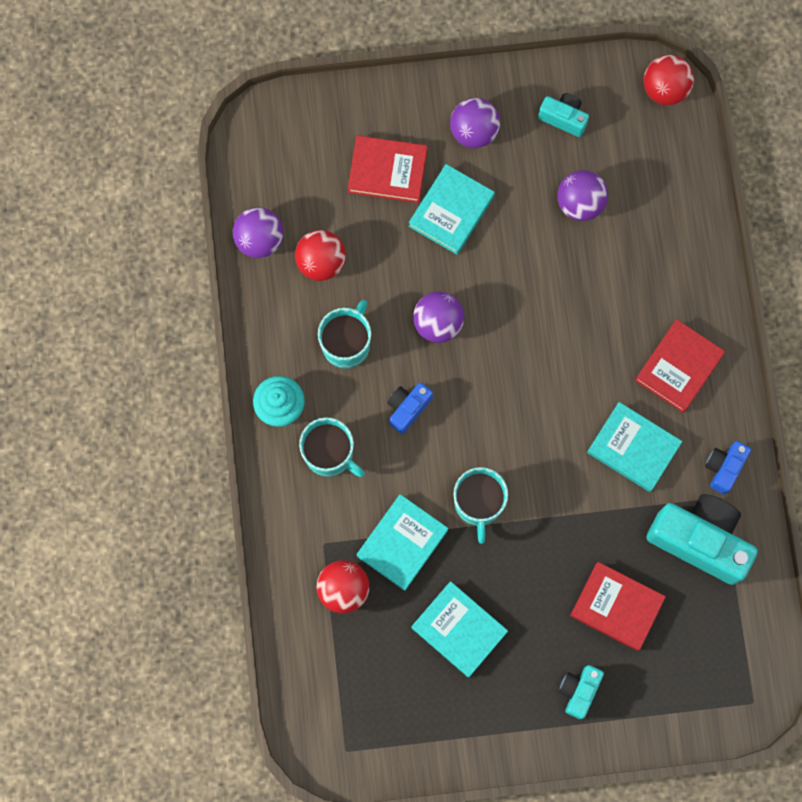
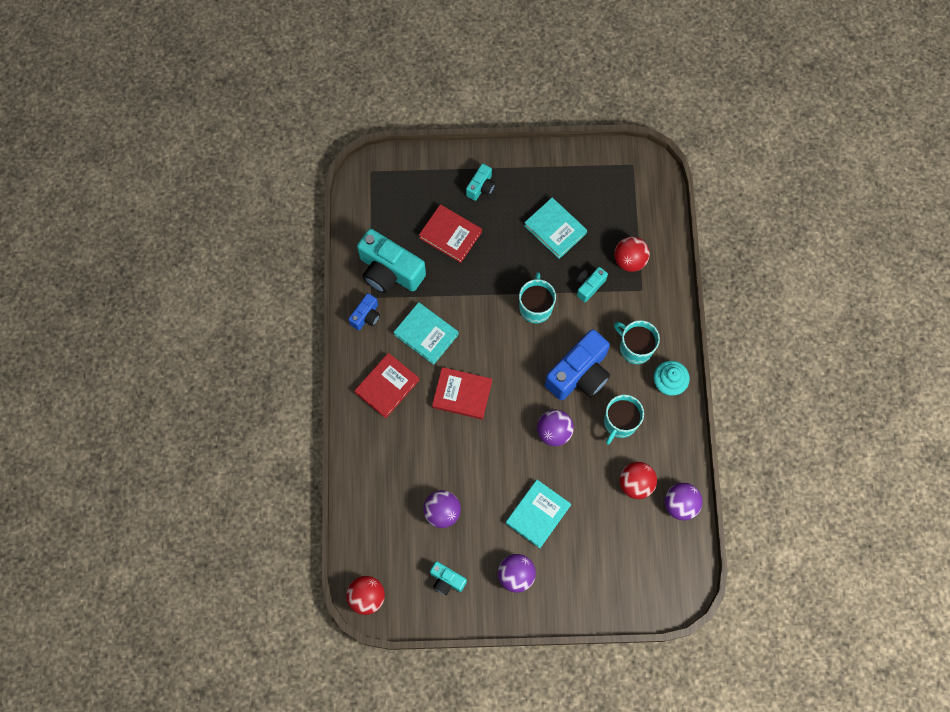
camera: 175 degrees left, 5 degrees down
(387, 171) = (583, 549): red book -> red book (462, 394)
(402, 543) = (589, 286): turquoise book -> turquoise camera
(407, 408) = (579, 374): blue camera -> blue camera, size x1.99

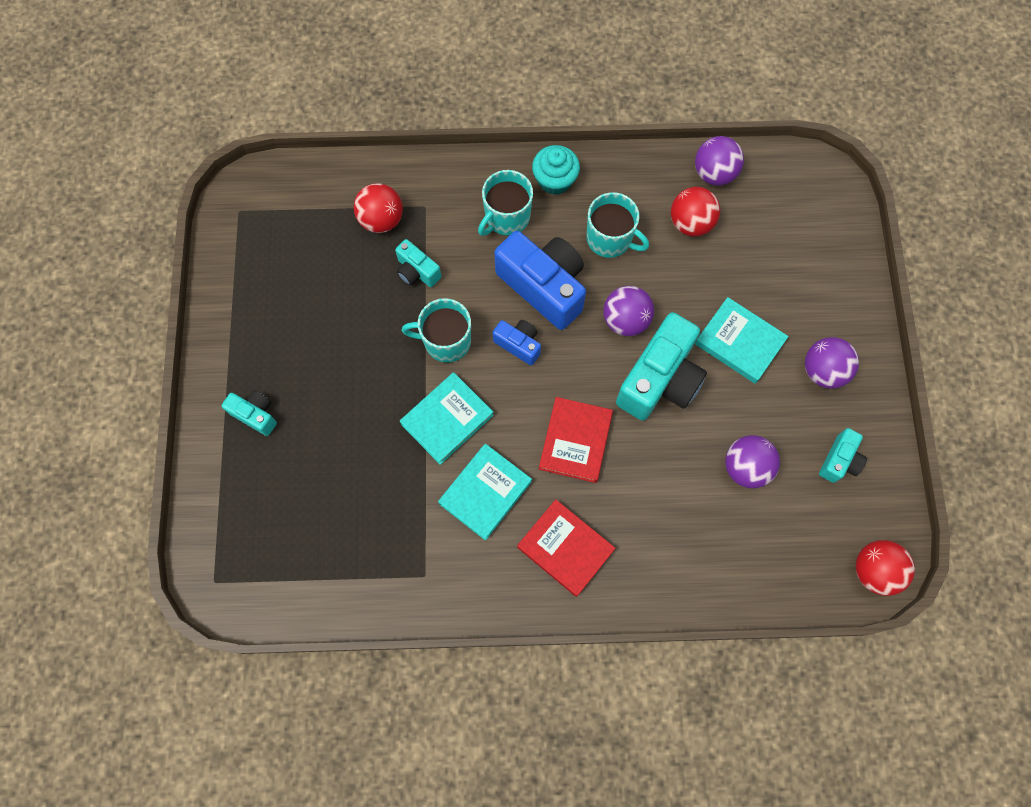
camera: 90 degrees left, 0 degrees up
(366, 316) = (455, 582): blue camera -> blue camera (518, 344)
(389, 271) = (384, 548): turquoise camera -> turquoise camera (660, 380)
(450, 235) = (329, 459): red book -> none
(555, 229) = (330, 313): turquoise book -> turquoise book (447, 419)

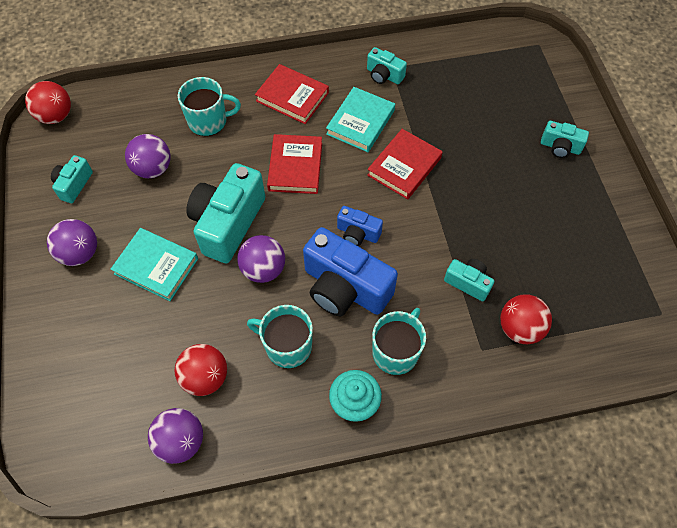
camera: 170 degrees right, 10 degrees down
(438, 564) = (384, 75): none -> turquoise camera
(446, 341) = (423, 226): turquoise mug -> turquoise mug (208, 121)
(447, 419) = (404, 166): turquoise book -> red book

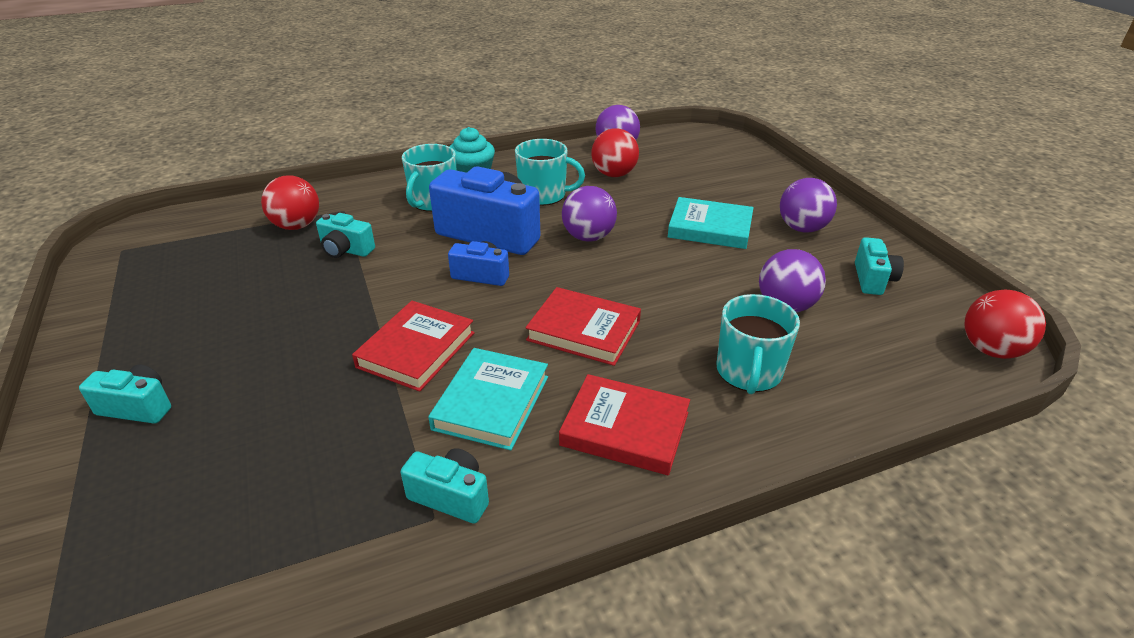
camera: 170 degrees right, 25 degrees down
(208, 121) = (748, 372): turquoise mug -> turquoise mug turned 60 degrees counterclockwise
(228, 223) = (649, 267): turquoise camera -> none
(295, 167) = (584, 331): red book -> red book turned 60 degrees counterclockwise

